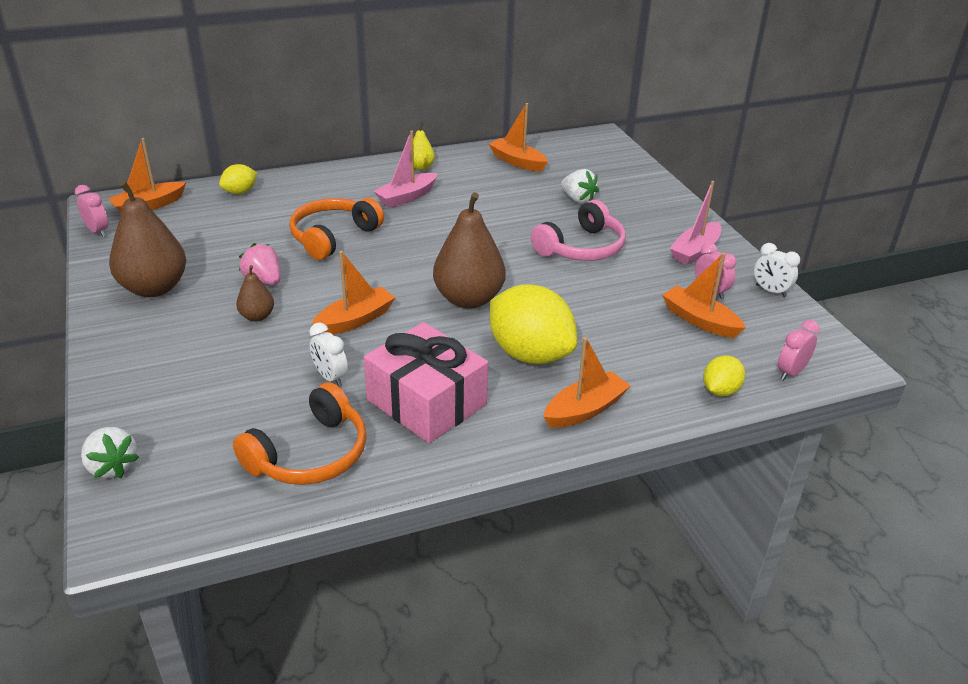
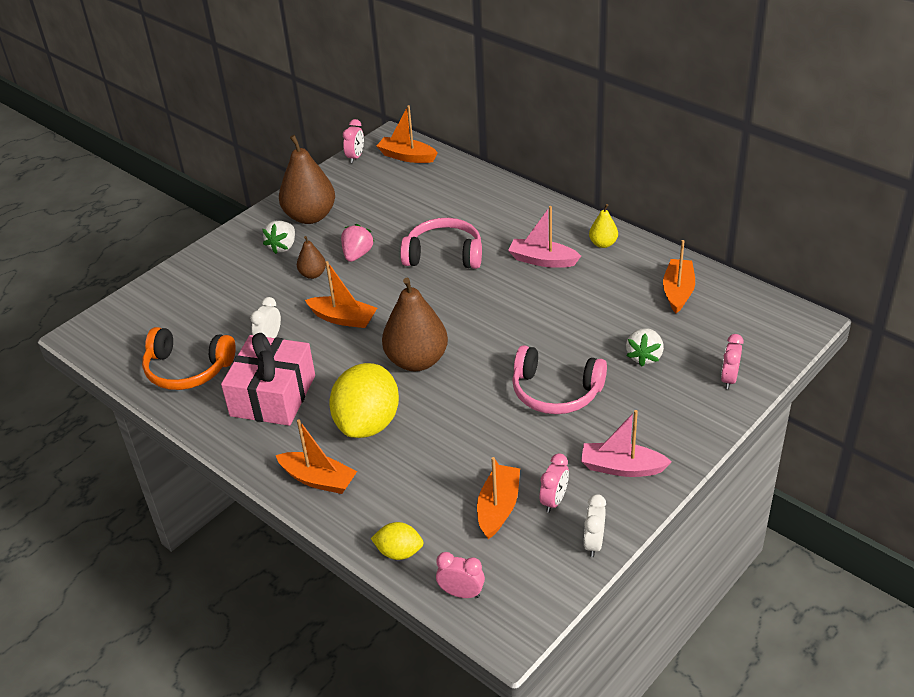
camera: 65 degrees right, 5 degrees up
(112, 467) = (132, 300): white strawberry -> white strawberry (283, 246)
(240, 192) = (465, 181): yellow lemon -> none
(333, 237) = (444, 254): orange headphones -> pink headphones
(635, 179) = (729, 379): none -> pink clock

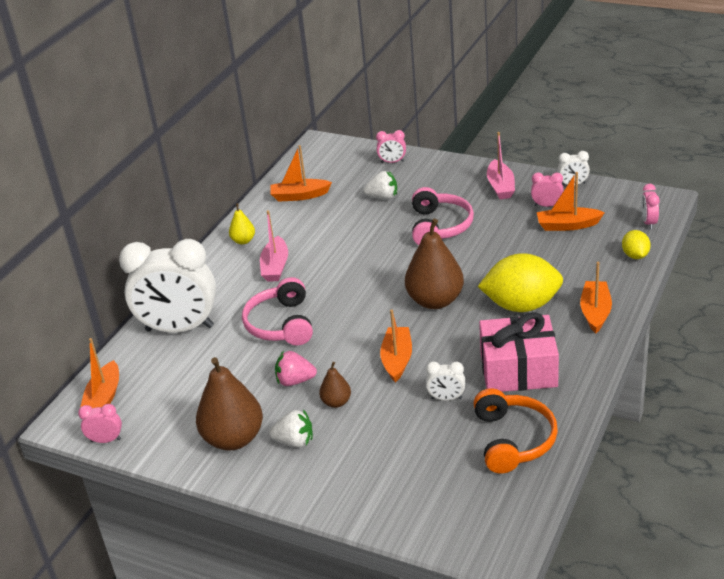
camera: 105 degrees left, 5 degrees down
(475, 197) = (179, 329): none -> white clock

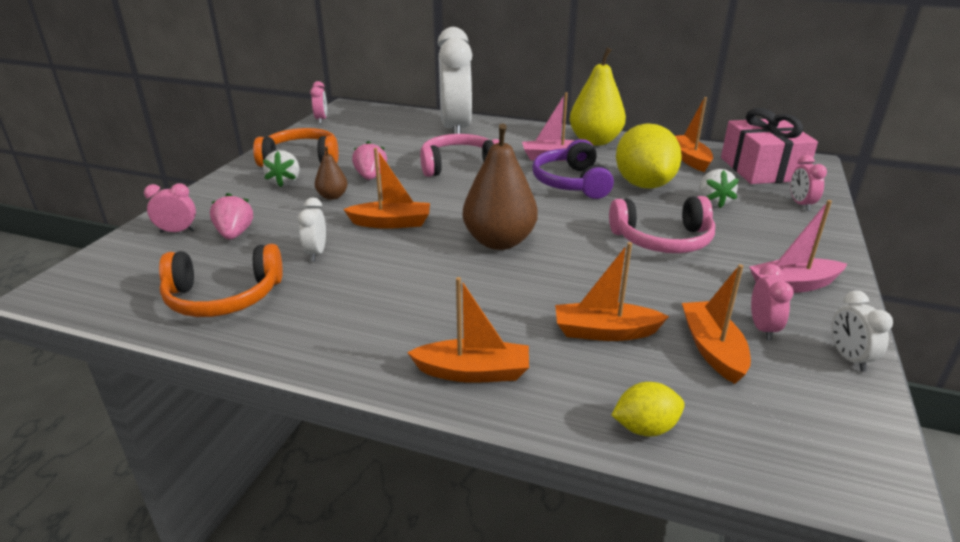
camera: 80 degrees right, 5 degrees down
(104, 398) = (371, 114): orange boat -> orange boat (605, 332)
(233, 439) = (301, 159): brown pear -> orange headphones
(243, 241) = (595, 141): yellow pear -> yellow pear, size x2.03
(334, 260) = (571, 182): none -> purple headphones
(407, 456) = (235, 234): none -> pink strawberry
(518, 369) = (353, 301): pink gift -> pink gift (762, 169)
(521, 305) = (490, 303): yellow lemon -> yellow lemon (643, 184)
(648, 223) = (768, 454): pink clock -> pink clock (177, 231)

